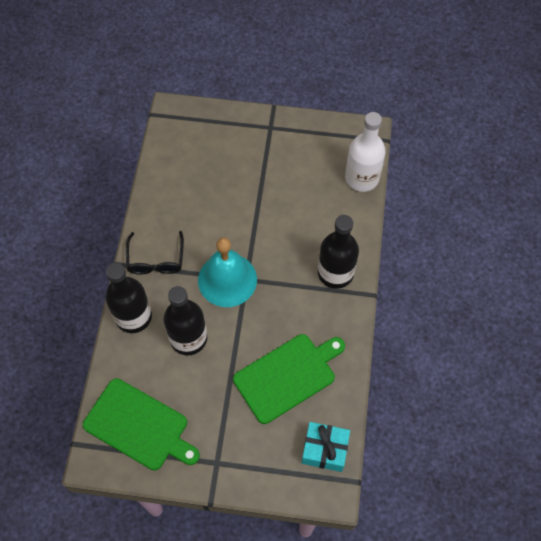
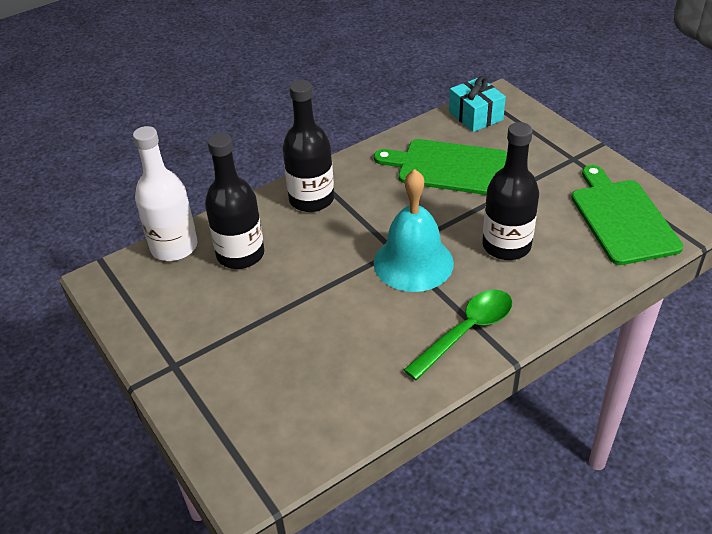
camera: 130 degrees left, 20 degrees down
(133, 317) = (545, 299): black bottle -> black bottle (240, 254)
(156, 260) = (466, 332): black glasses -> green spoon

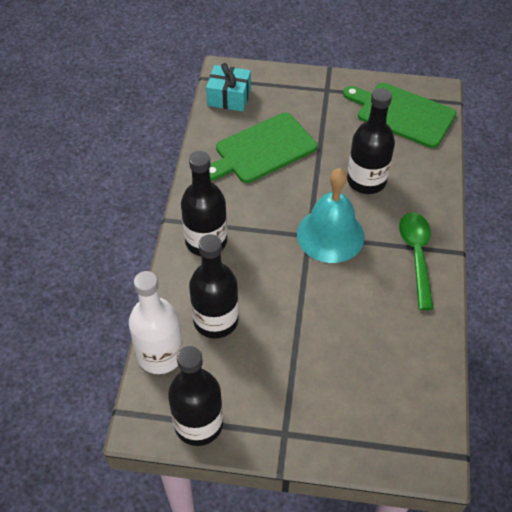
camera: 50 degrees left, 10 degrees up
(132, 309) = (198, 424): none -> black bottle

